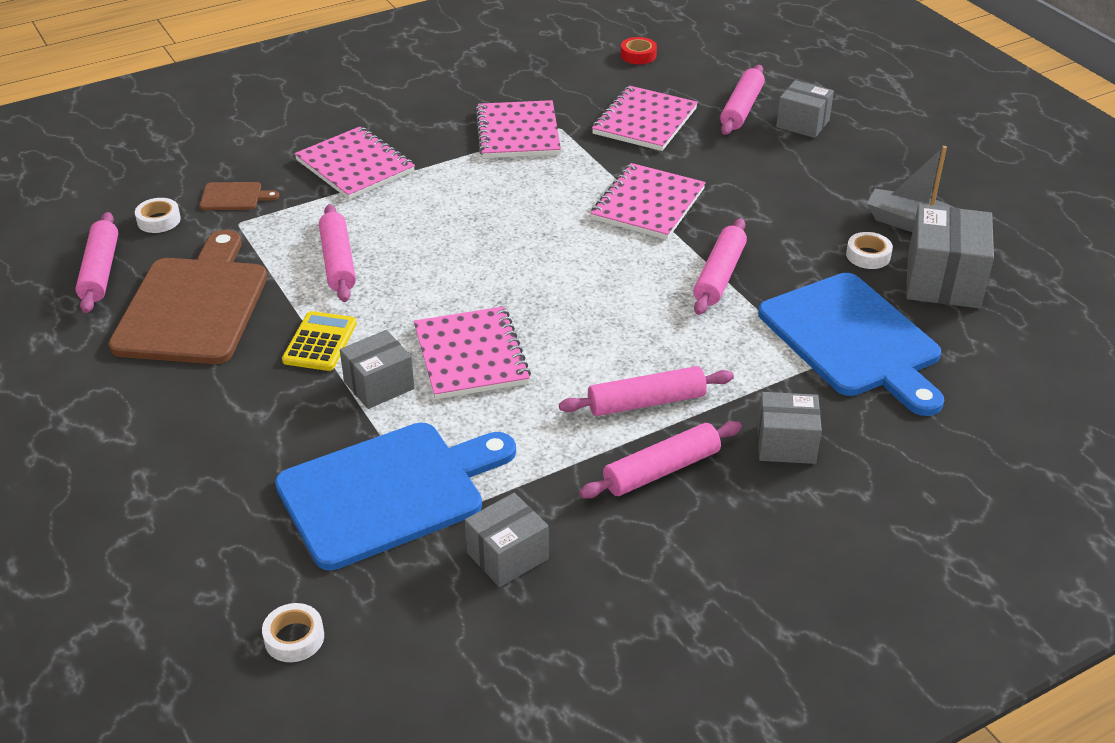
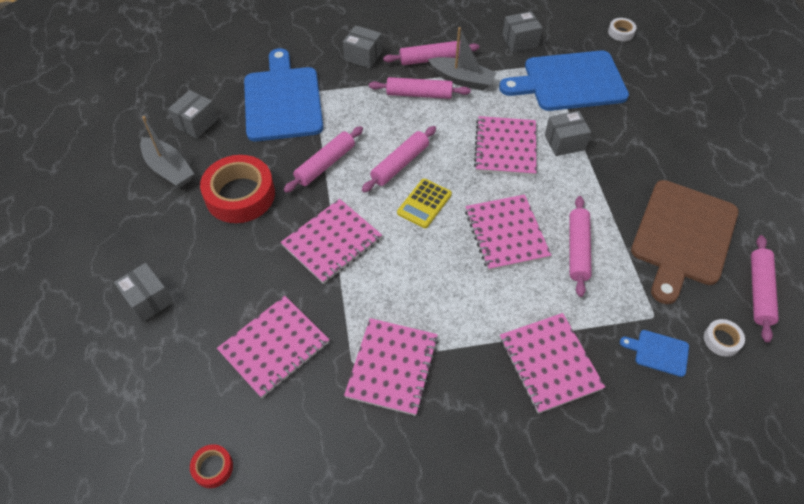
camera: 160 degrees left, 15 degrees up
(234, 197) = (658, 352): brown cutting board -> blue cutting board
(320, 342) = (597, 182): yellow calculator -> yellow calculator (424, 203)
(436, 257) = (506, 234): none -> pink notebook
(586, 446) = (462, 80): none -> grey boat
(741, 109) = (181, 338): pink rolling pin -> pink rolling pin (400, 164)
(798, 221) = (240, 195): none -> red tape
(868, 255) = (222, 153): white tape -> none
(943, 281) = (196, 123): grey box -> grey box, size x0.64

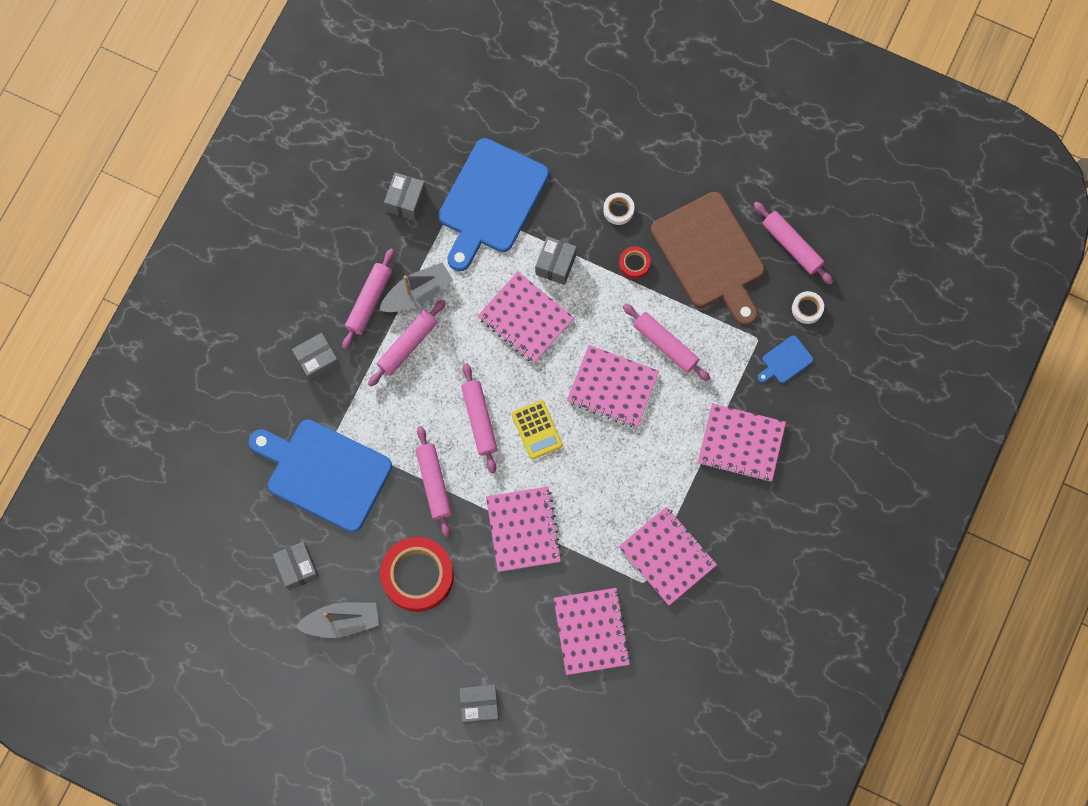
camera: 55 degrees left, 20 degrees up
(213, 468) = (659, 727): red tape -> red tape (634, 264)
(621, 32) = (464, 100): white tape -> white tape (618, 210)

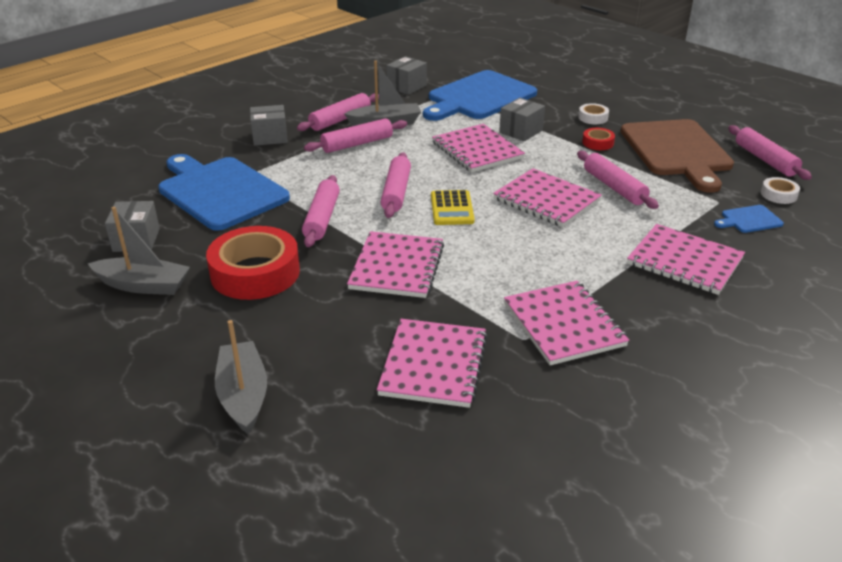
camera: 20 degrees right, 40 degrees down
(479, 705) = (243, 395): grey box -> grey boat

